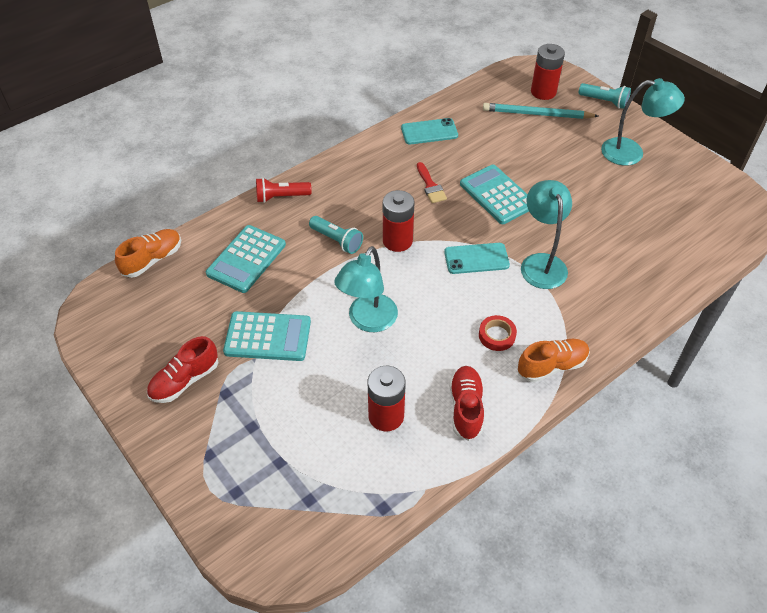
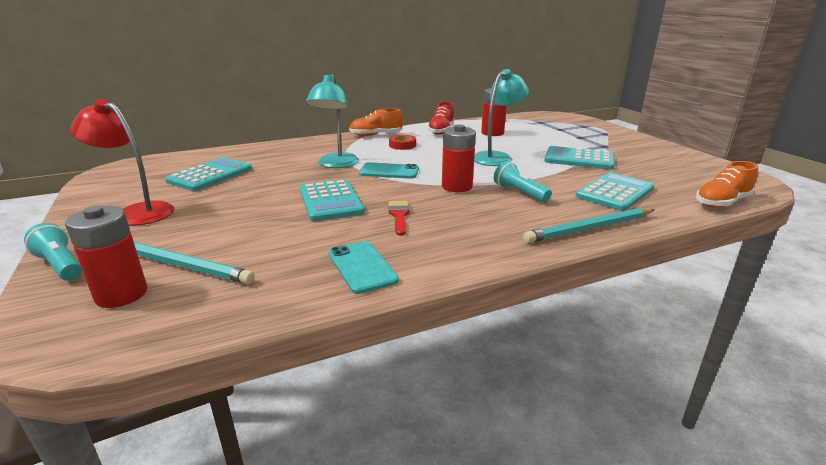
camera: 165 degrees left, 25 degrees down
(185, 380) = (637, 151): red shoe -> none
(281, 197) = (590, 229): red flashlight -> turquoise pencil
(429, 132) = (362, 267): turquoise phone -> turquoise phone turned 60 degrees clockwise
(631, 153) = (137, 212): turquoise lamp -> red lamp
(644, 215) = (210, 175): none -> turquoise calculator

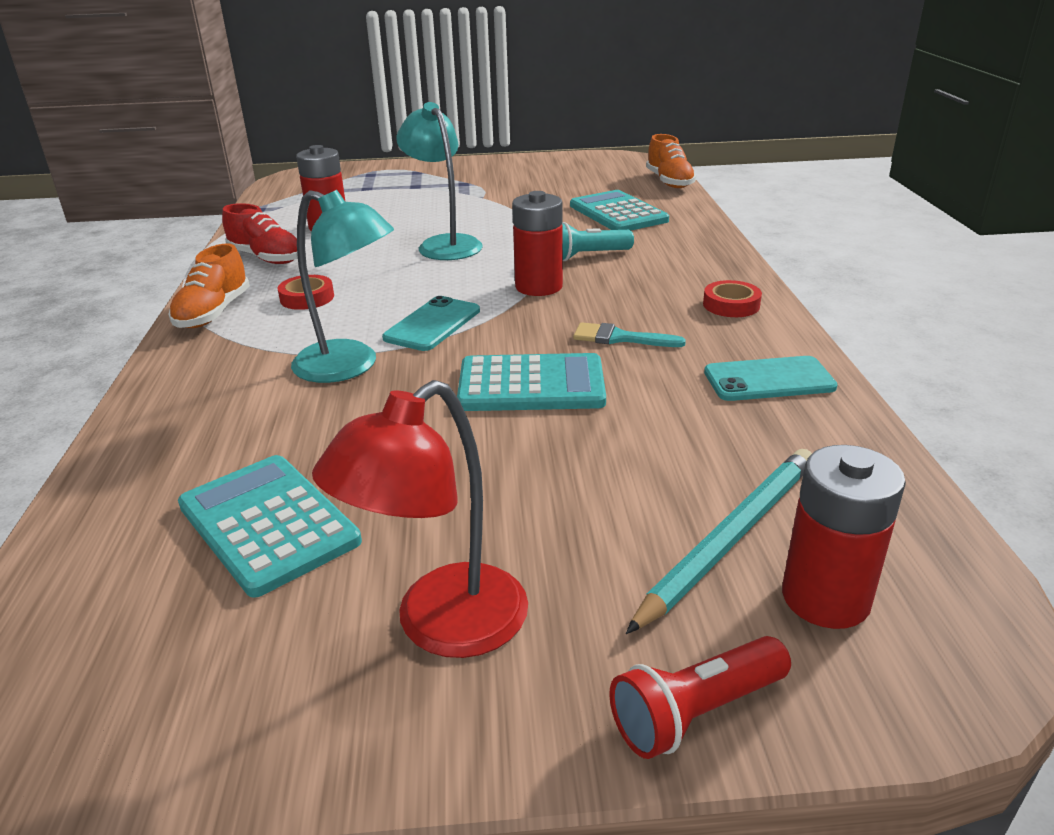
camera: 70 degrees left, 5 degrees up
(61, 265) = (696, 712): turquoise flashlight -> red flashlight
(399, 215) = (619, 338): red brush -> turquoise brush
(477, 246) = (731, 305): none -> red tape
(579, 159) = (498, 205): turquoise calculator -> none
(590, 229) = (707, 245): turquoise pencil -> none

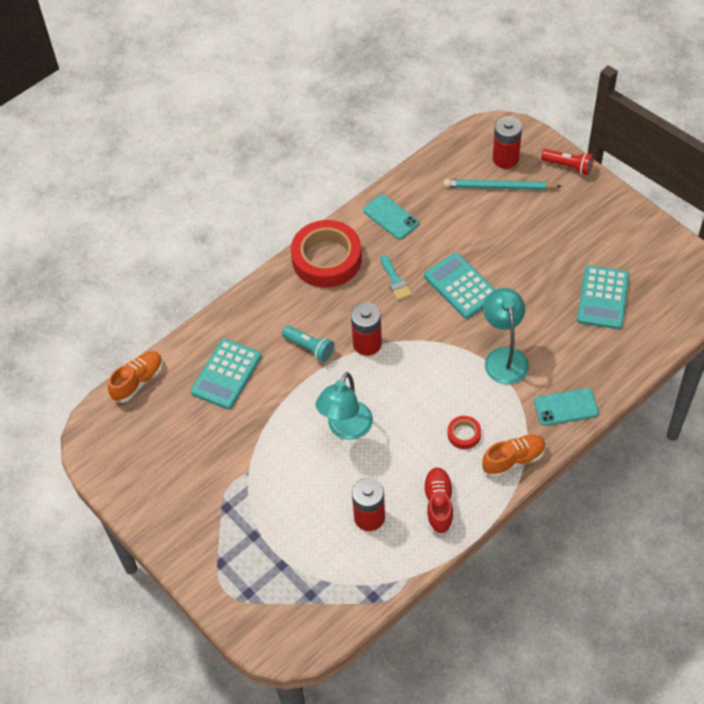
camera: 125 degrees left, 25 degrees up
(432, 324) = (443, 357): turquoise phone -> turquoise phone (566, 407)
(442, 626) = (593, 227): red lamp -> none
(731, 305) = (326, 259): red tape -> red tape, size x2.29

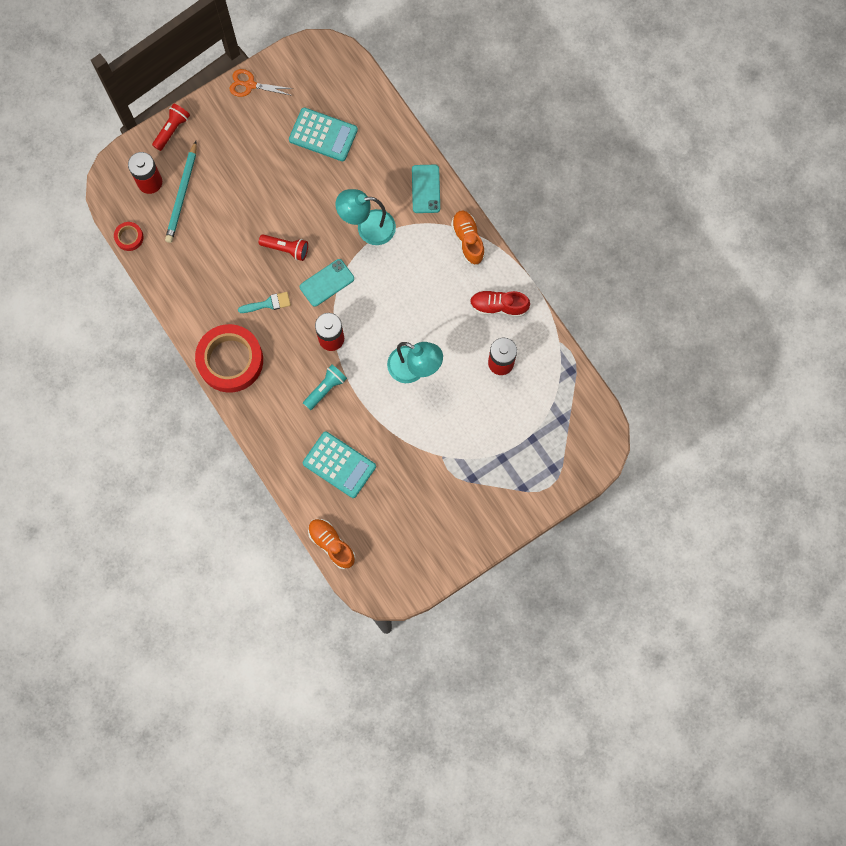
camera: 85 degrees left, 20 degrees up
(390, 217) = (195, 296): turquoise phone -> turquoise phone (327, 283)
(460, 286) = (286, 249): turquoise calculator -> red flashlight
(464, 434) = (437, 274): red tape -> red tape (129, 237)
(640, 223) = (250, 85): none -> orange scissors

